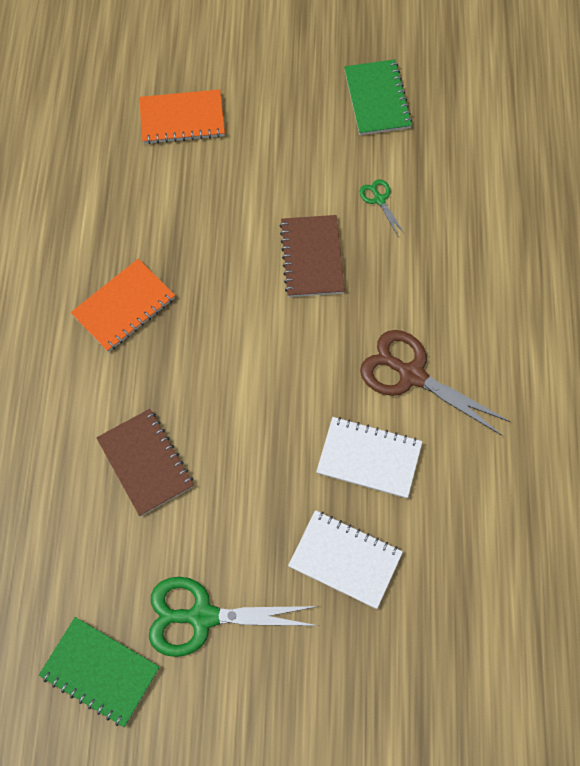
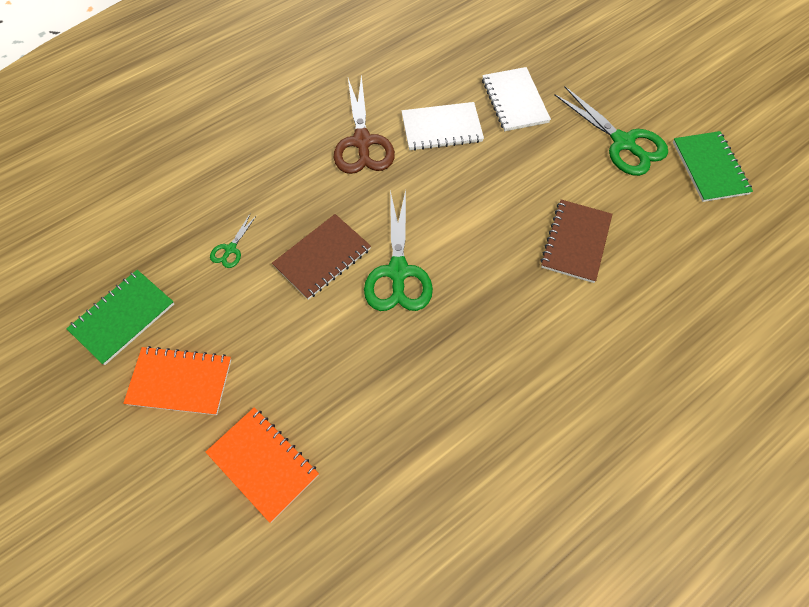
camera: 130 degrees left, 5 degrees down
(124, 307) = (483, 353): orange notebook -> orange notebook (180, 381)
(248, 301) = (398, 272): none -> green scissors
(369, 458) = (441, 128): white notebook -> white notebook turned 75 degrees counterclockwise

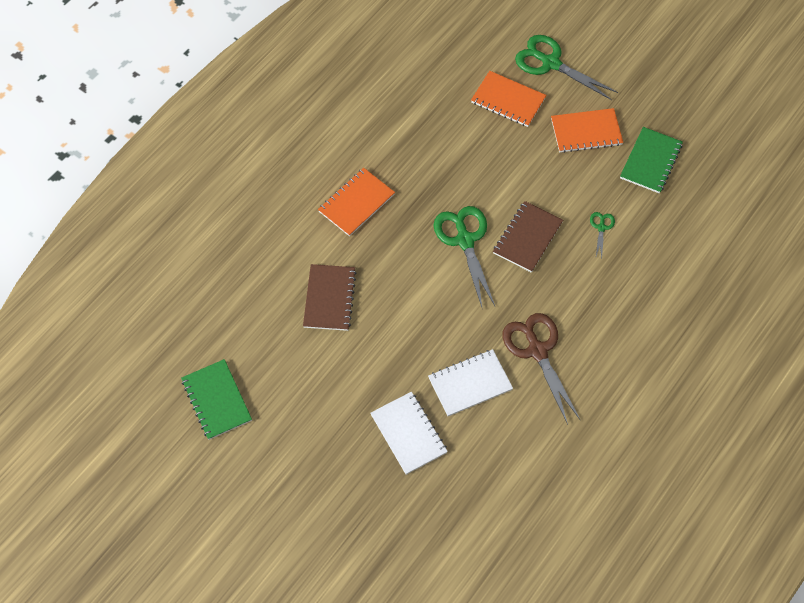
camera: 165 degrees right, 0 degrees up
(523, 354) = (356, 203): none -> orange notebook
(623, 143) = (298, 409): green scissors -> green scissors (550, 63)

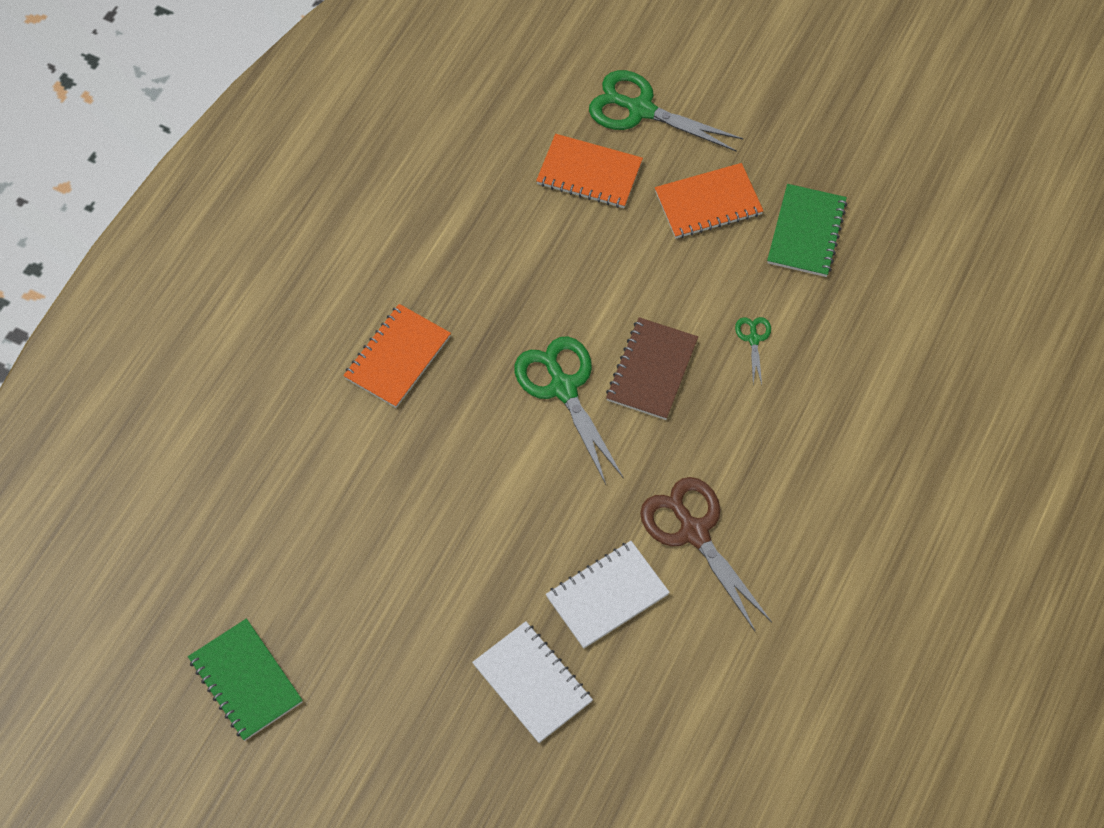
camera: 10 degrees left, 0 degrees up
(329, 298) = (383, 504): brown notebook -> none

